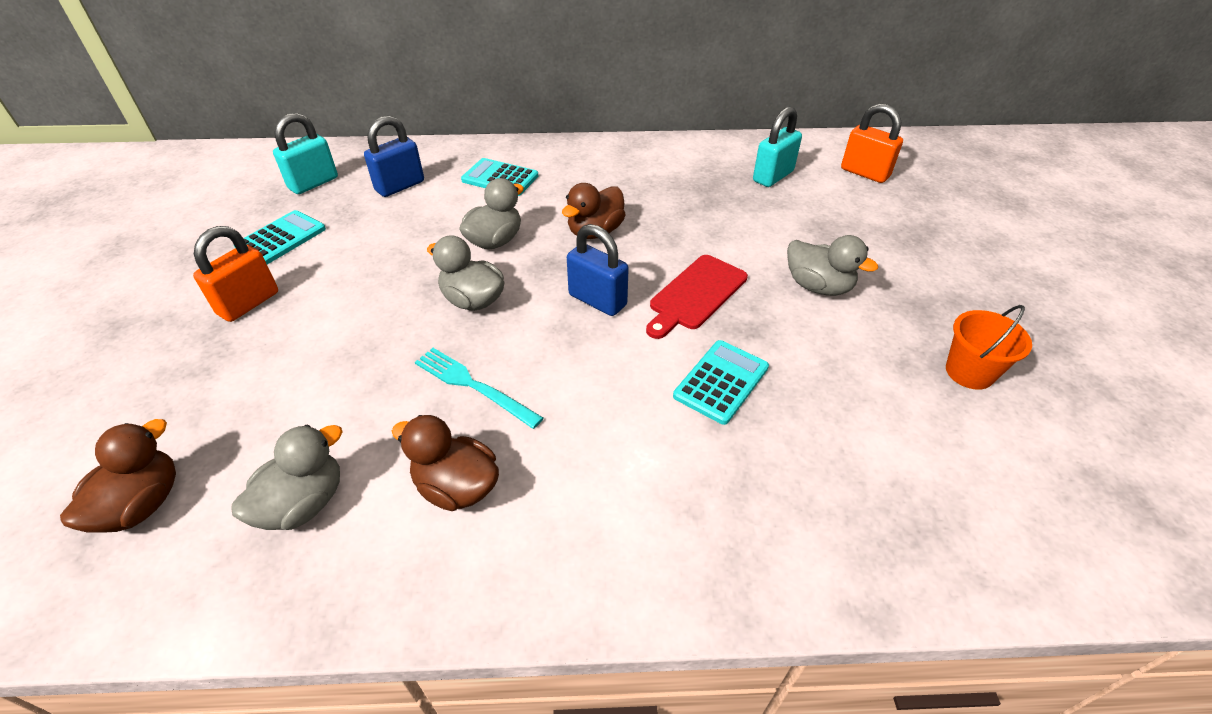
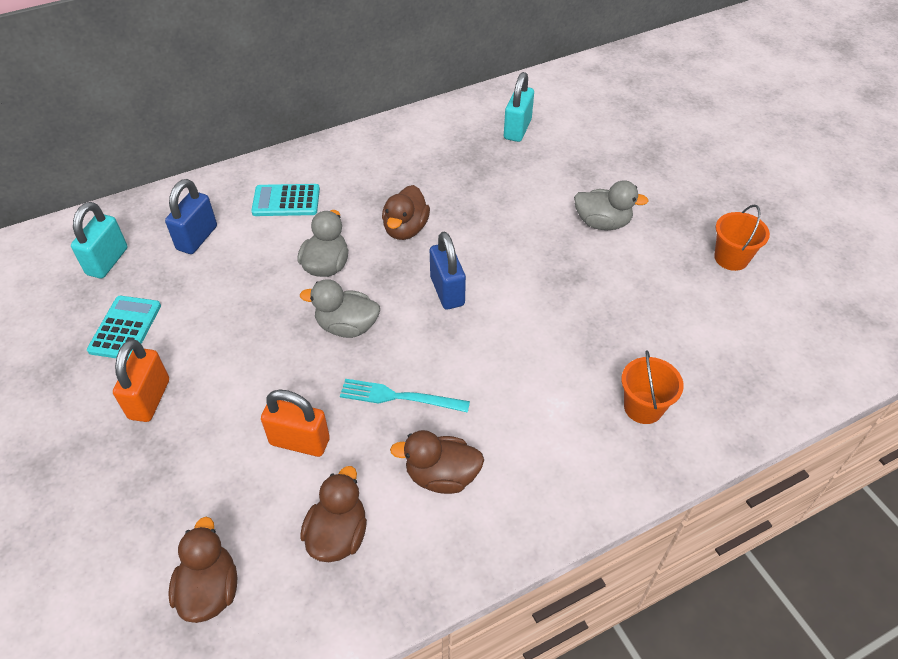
camera: 25 degrees left, 5 degrees up
(303, 504) = (338, 535): grey duck -> brown duck
(597, 300) = (447, 291): blue padlock -> blue padlock turned 60 degrees clockwise
(696, 295) = (518, 260): red cutting board -> none
(721, 382) = (576, 325): turquoise calculator -> none
(751, 505) = (643, 407): none -> orange bucket
(864, 173) = (586, 105): orange padlock -> orange padlock (299, 441)

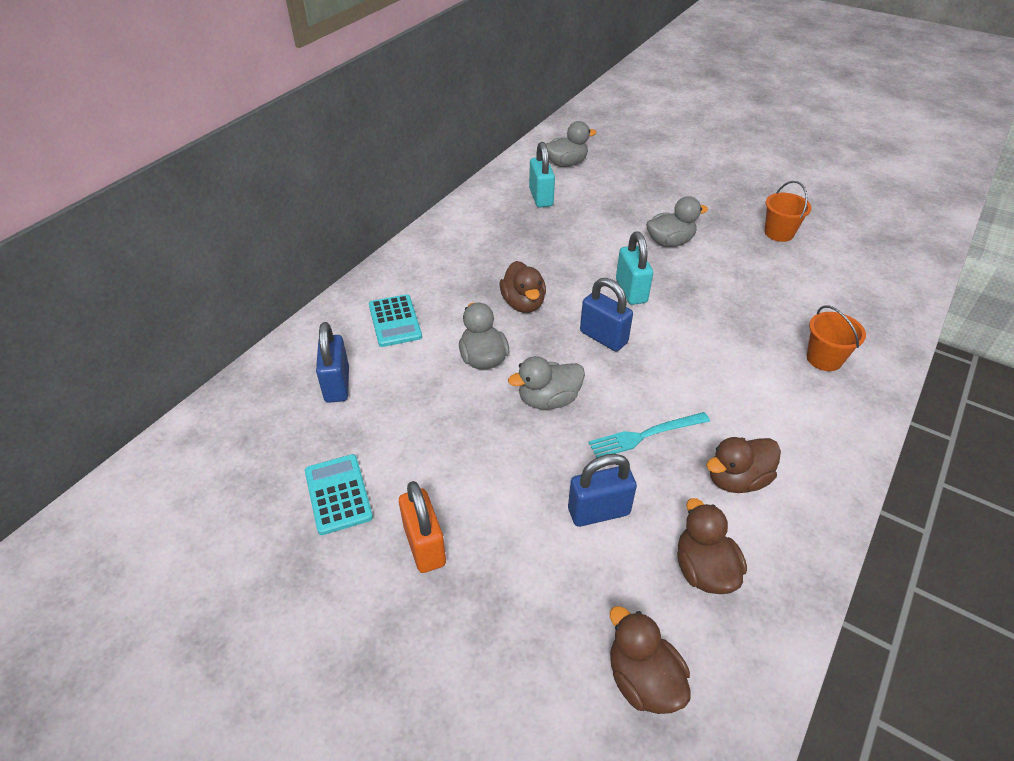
camera: 30 degrees left, 5 degrees down
(107, 261) = (261, 443): turquoise padlock -> turquoise padlock (631, 291)
(286, 201) = (395, 321): turquoise calculator -> turquoise calculator turned 75 degrees counterclockwise
(299, 441) = (598, 511): orange padlock -> blue padlock
(575, 102) = (566, 163): none -> grey duck

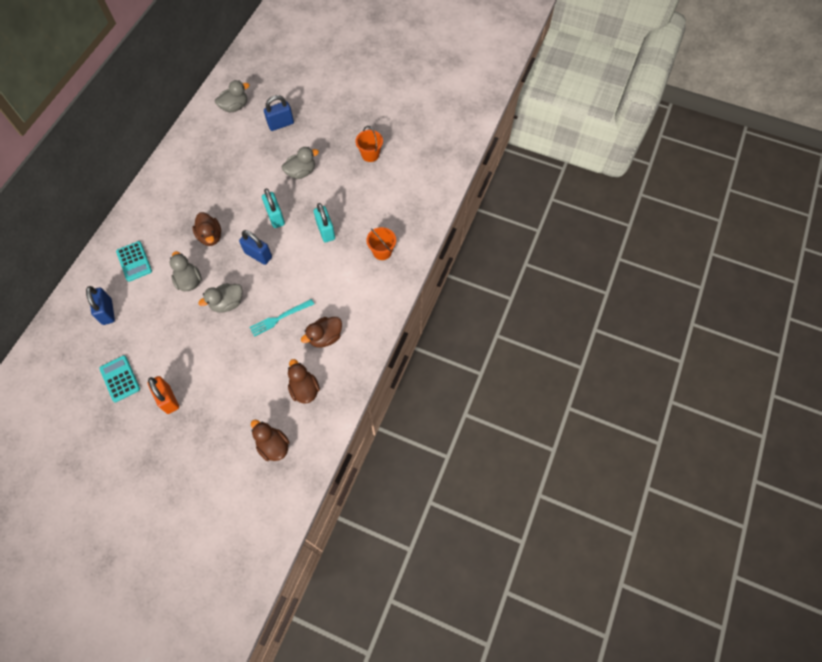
camera: 10 degrees left, 20 degrees up
(541, 197) = (218, 143): turquoise padlock -> turquoise padlock (326, 231)
(598, 511) = (254, 367): blue padlock -> blue padlock (281, 124)

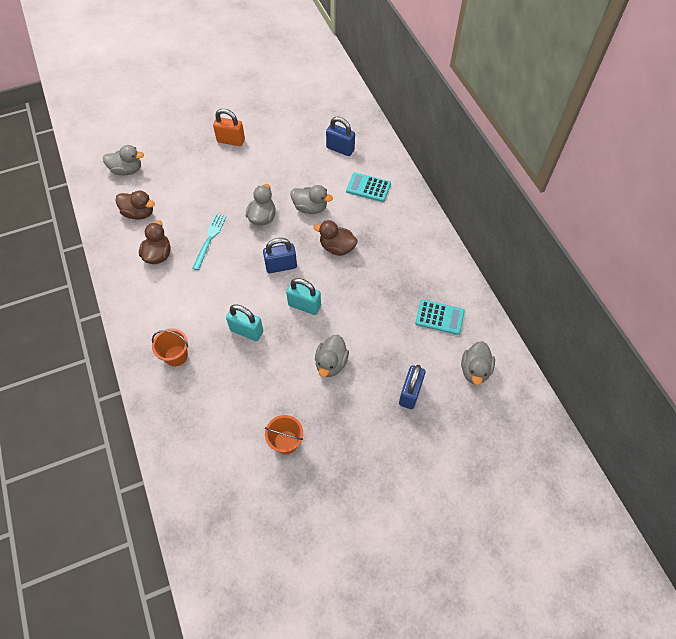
camera: 135 degrees right, 5 degrees down
(120, 379) = (277, 127): turquoise calculator -> turquoise calculator (439, 317)
(273, 446) = (127, 170): brown duck -> grey duck

